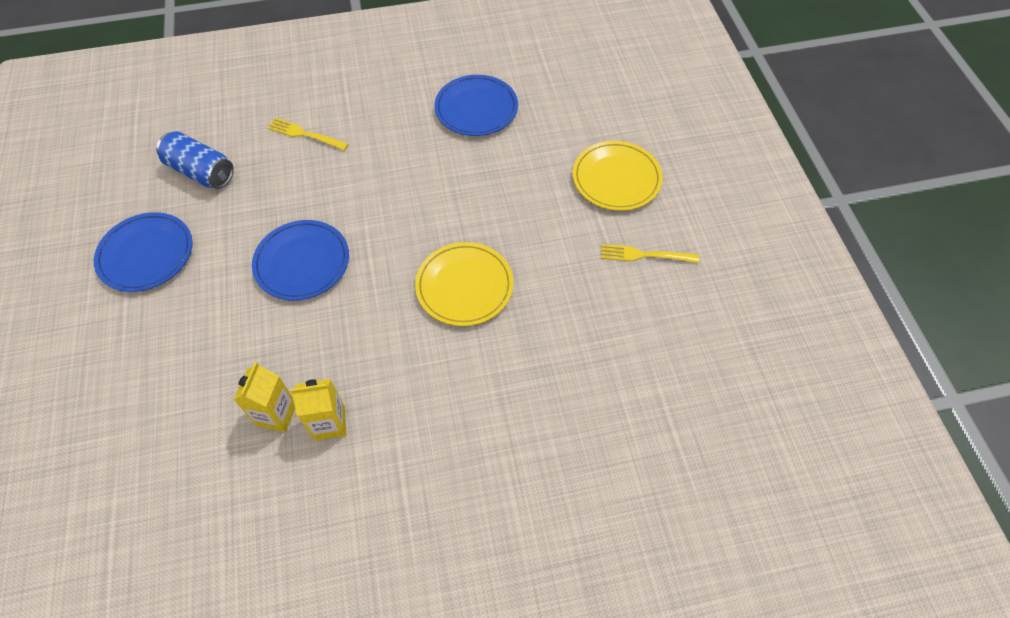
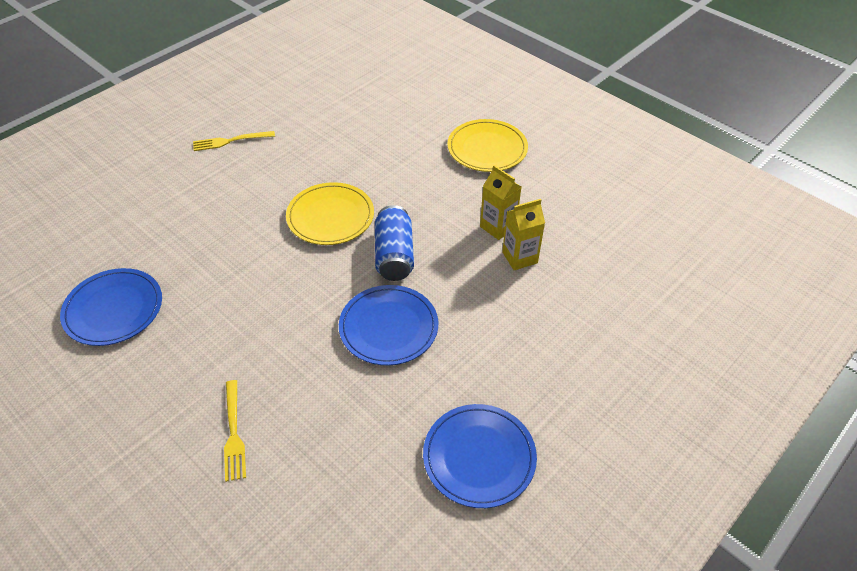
camera: 125 degrees left, 10 degrees down
(201, 171) = (349, 495): blue can -> blue can (394, 255)
(616, 178) = (157, 182): yellow plate -> yellow plate (487, 149)
(644, 255) = (230, 141): yellow fork -> yellow fork turned 105 degrees clockwise

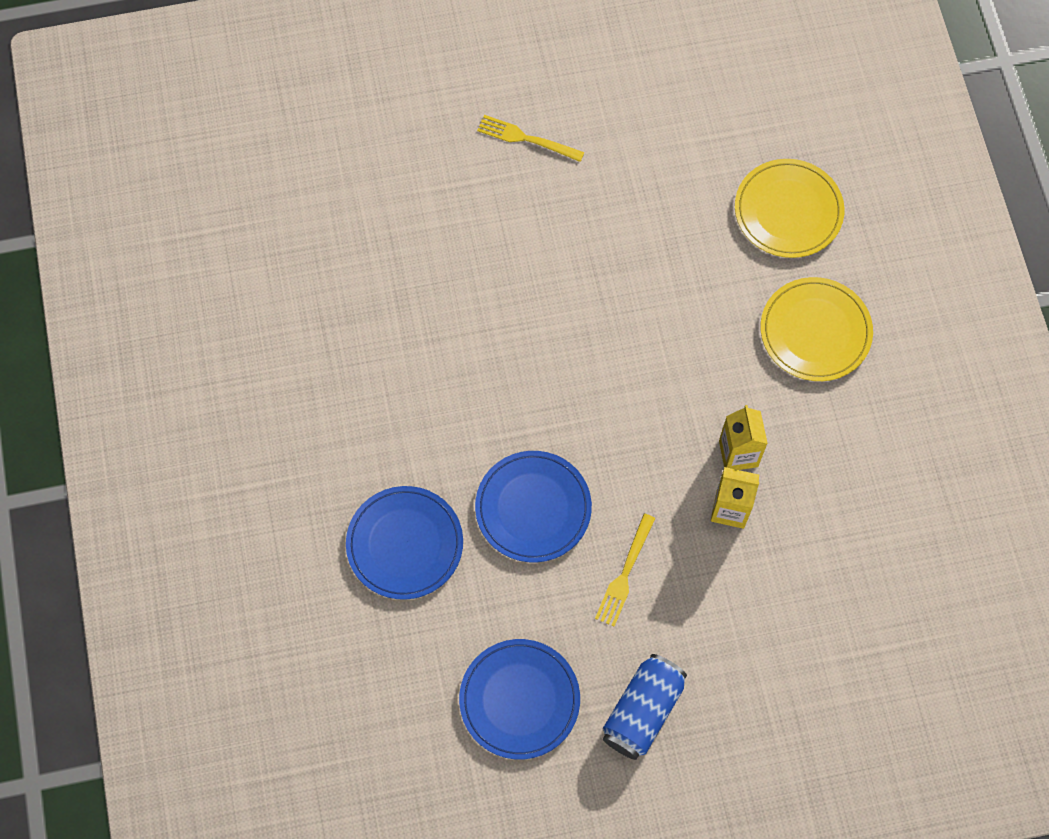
camera: 35 degrees right, 20 degrees up
(113, 309) = (287, 316): blue plate -> blue plate (405, 544)
(234, 433) = (322, 532): yellow fork -> yellow fork (625, 574)
(330, 217) = (567, 325): yellow plate -> yellow plate (788, 211)
(394, 255) = (599, 421): blue can -> blue can (642, 711)

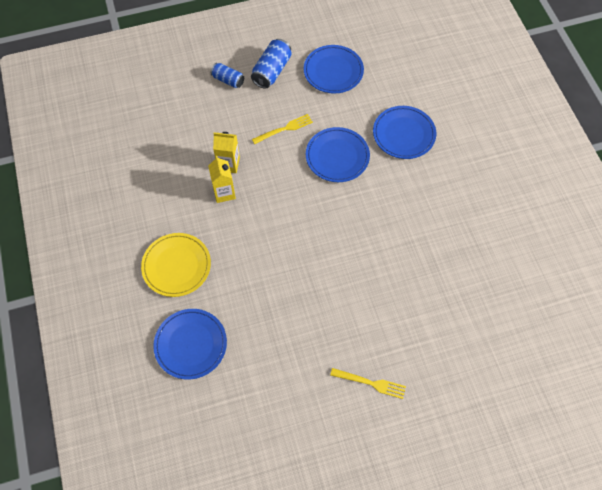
camera: 175 degrees right, 5 degrees down
(625, 574) = (284, 129): yellow fork -> yellow fork turned 45 degrees clockwise
(731, 696) = (228, 80): none -> blue can
(788, 211) = (191, 344): yellow plate -> blue plate

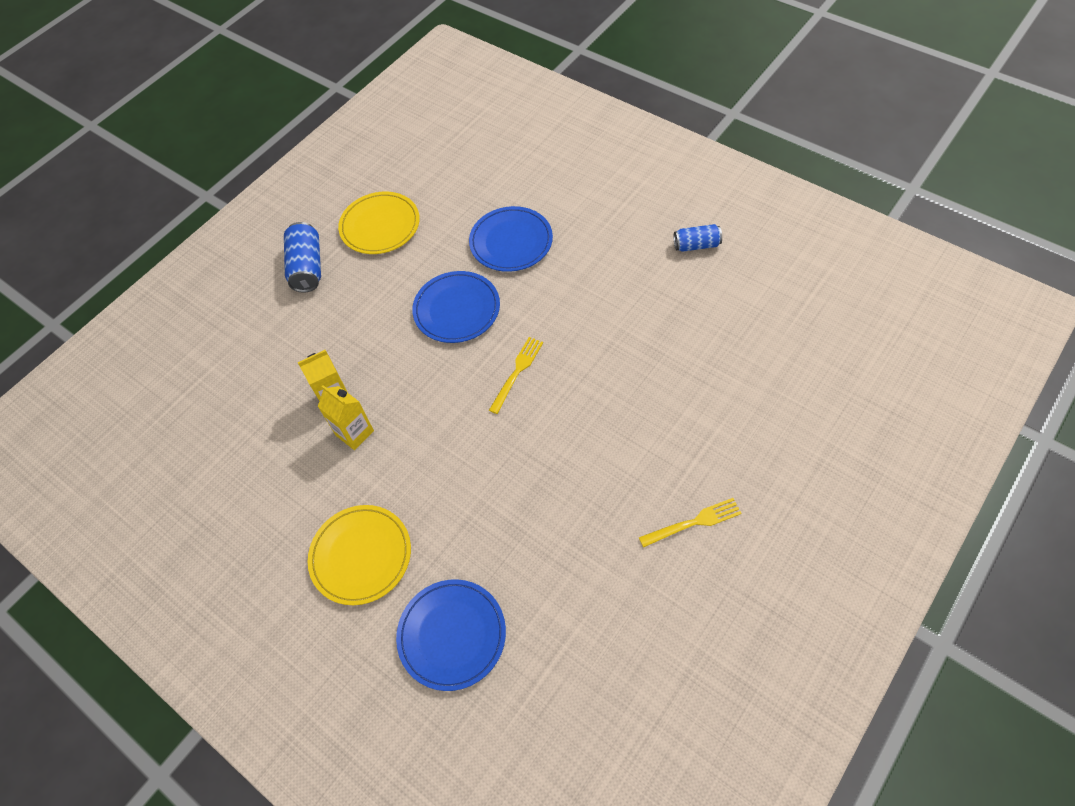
camera: 30 degrees left, 5 degrees down
(228, 80) = (261, 308): blue can -> blue can (696, 245)
(284, 129) = (372, 318): yellow fork -> yellow fork (517, 372)
(333, 71) = (380, 226): blue plate -> yellow plate

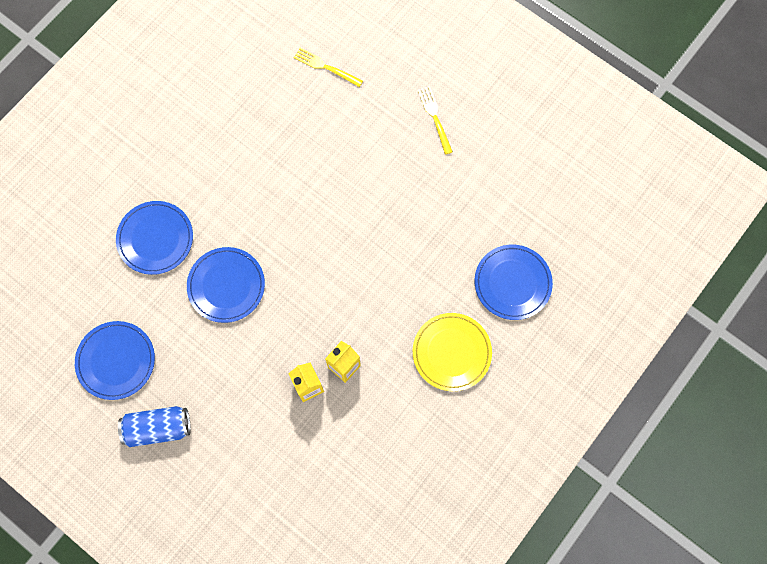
camera: 95 degrees left, 15 degrees up
(380, 226) = (116, 361): yellow plate -> blue plate
(517, 372) = (296, 235): yellow fork -> yellow fork (325, 67)
(696, 245) = (183, 87): blue can -> none

